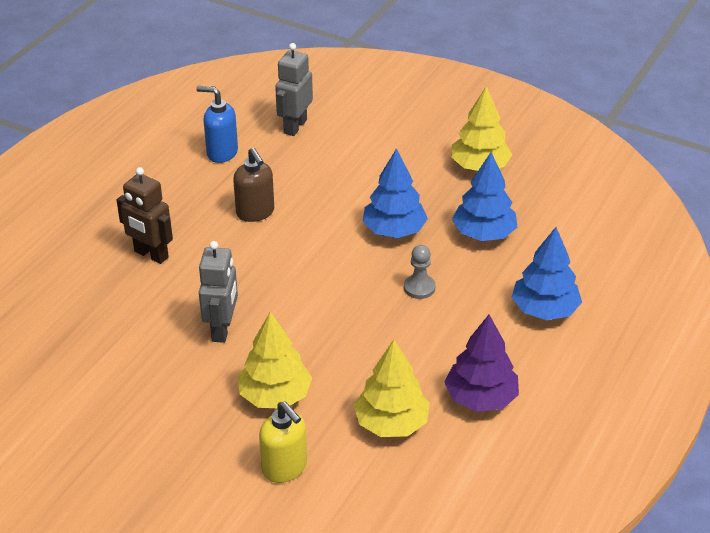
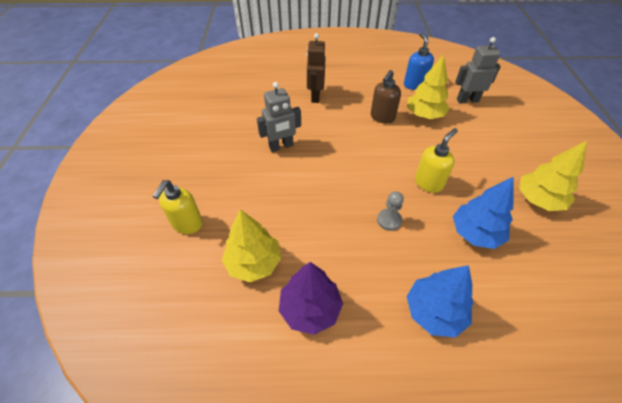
camera: 60 degrees right, 10 degrees up
(275, 395) = (244, 192): yellow tree -> yellow tree (424, 115)
(394, 230) = (428, 183): blue tree -> yellow soap dispenser

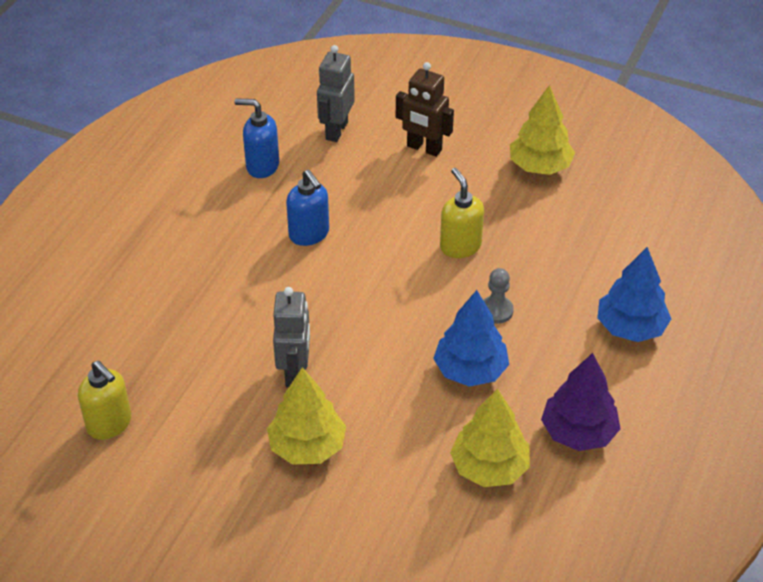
camera: 65 degrees left, 5 degrees down
(187, 224) = (385, 526): yellow soap dispenser -> yellow soap dispenser (110, 424)
(315, 96) = (204, 290): brown robot -> brown robot (424, 148)
(382, 117) = (309, 234): brown soap dispenser -> blue soap dispenser
(424, 115) = (335, 188): yellow tree -> yellow tree (307, 446)
(475, 233) = (555, 244): blue tree -> blue tree (470, 370)

